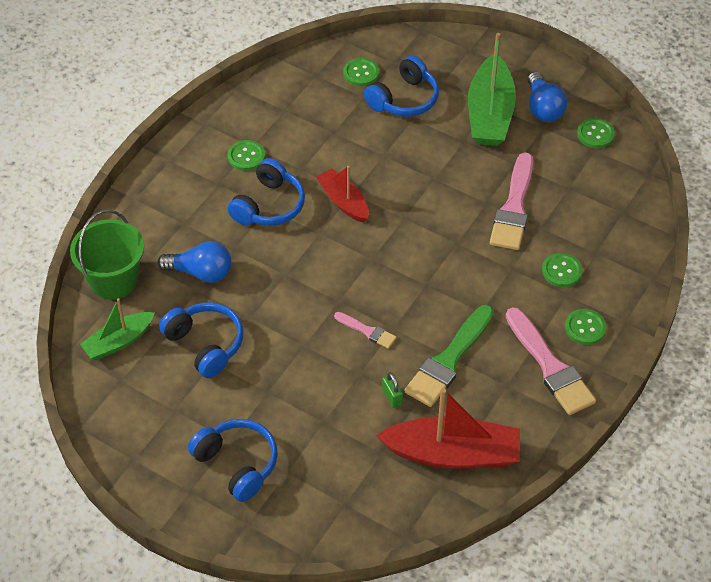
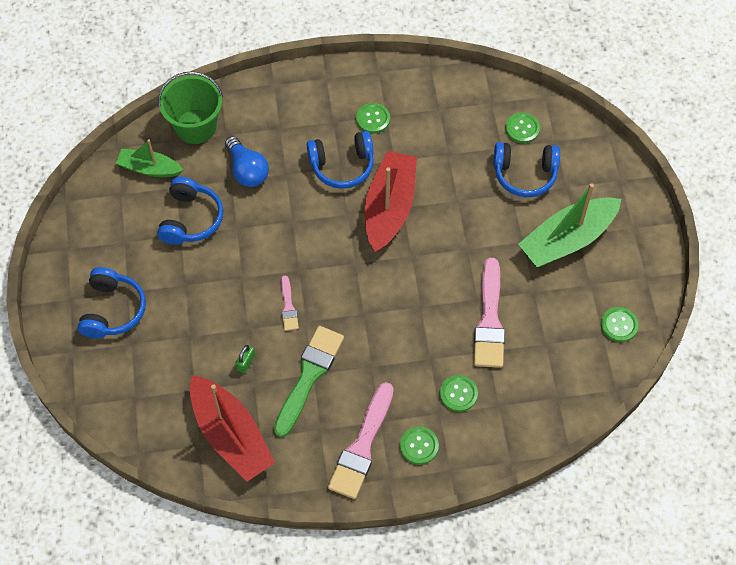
camera: 50 degrees right, 10 degrees up
(343, 202) = (389, 208): red boat -> red boat, size x1.68
(449, 360) = (309, 376): green brush -> green brush turned 120 degrees clockwise
(514, 207) = (489, 320): pink brush -> pink brush turned 60 degrees counterclockwise
(543, 108) = (610, 271): blue light bulb -> none

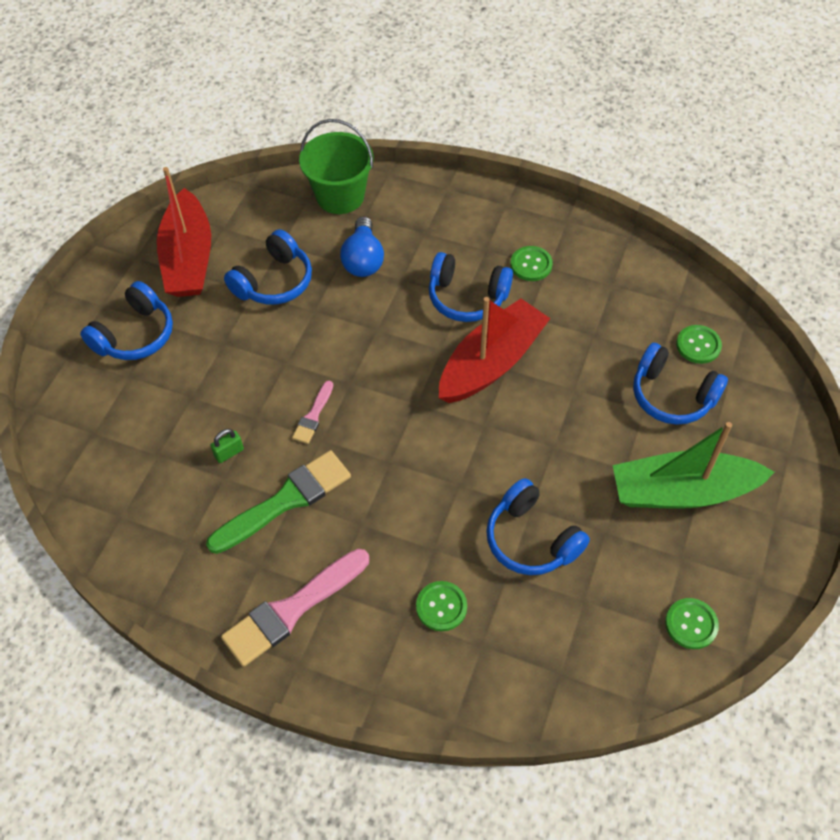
camera: 30 degrees right, 5 degrees down
(149, 168) = (267, 216): green boat -> none
(231, 435) = (160, 522): red boat -> red boat (189, 258)
(419, 446) = (356, 644): green button -> none
(489, 320) = (531, 539): pink brush -> blue headphones

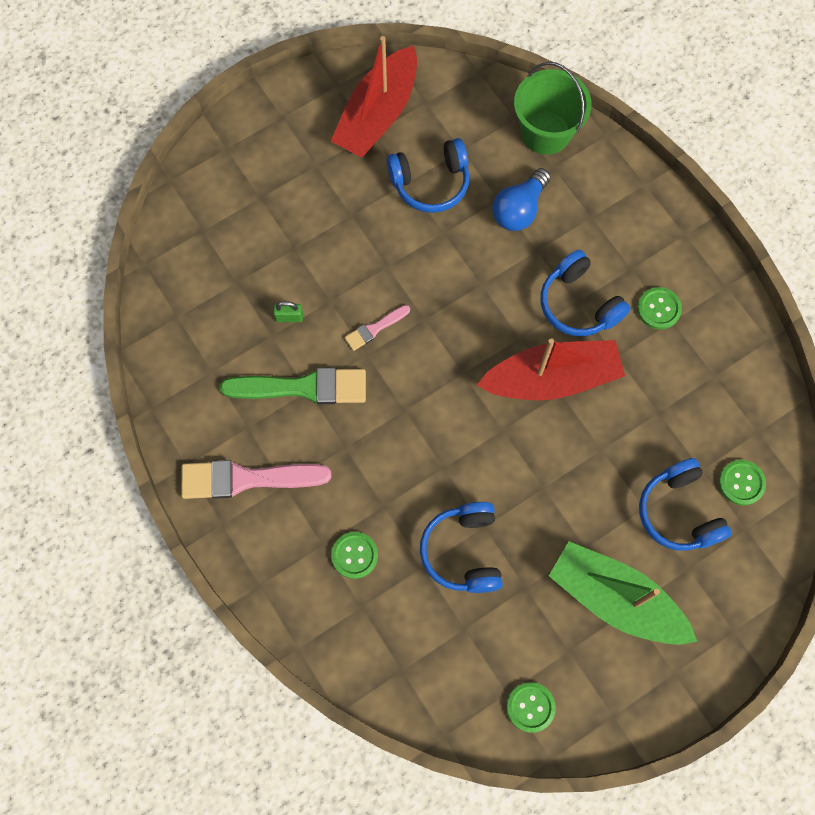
camera: 35 degrees right, 15 degrees up
(135, 335) = (288, 161): blue headphones -> none

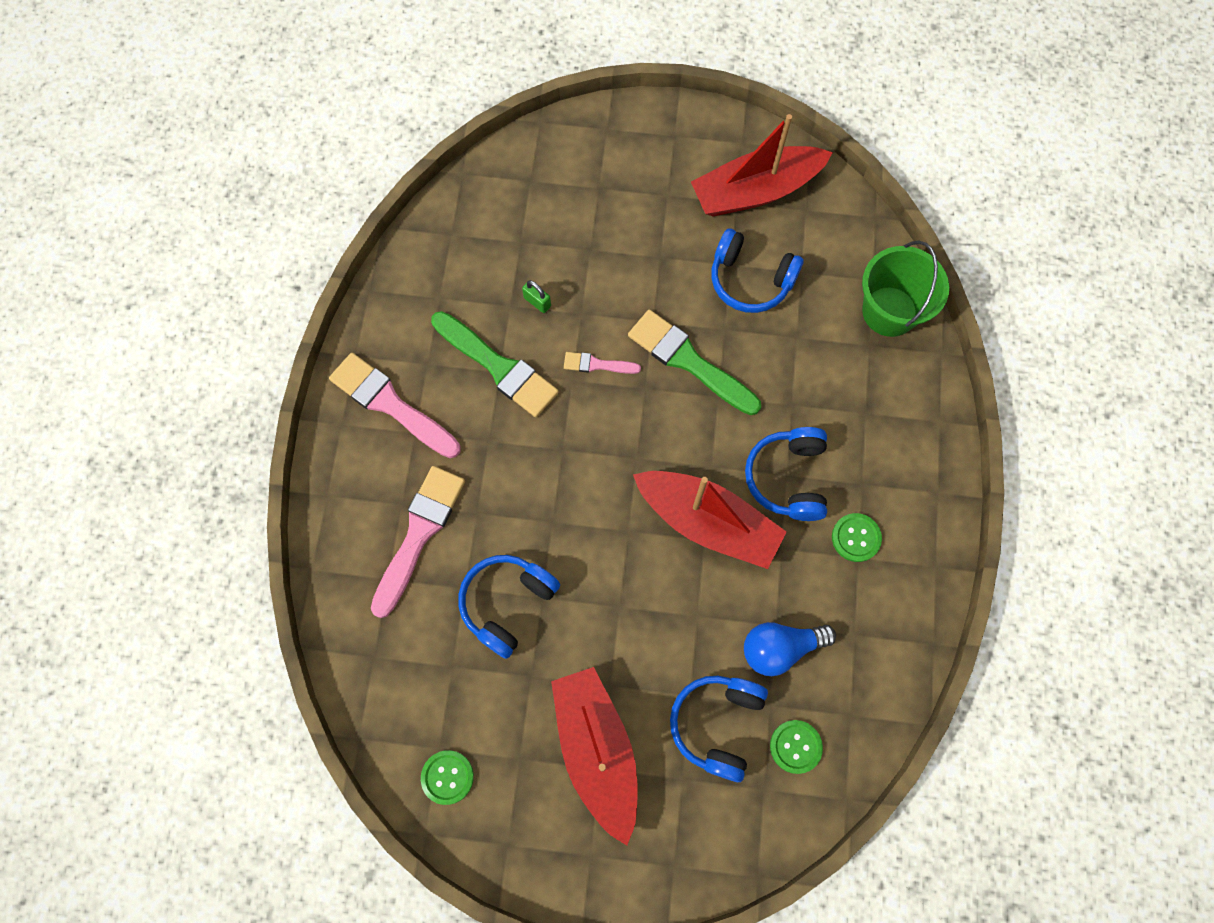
camera: 40 degrees right, 0 degrees up
(354, 555) = (419, 534): green button -> pink brush
(438, 275) = (689, 361): none -> green brush
(519, 209) = (807, 359): blue light bulb -> blue light bulb (780, 648)
(615, 599) = (596, 750): green boat -> red boat

